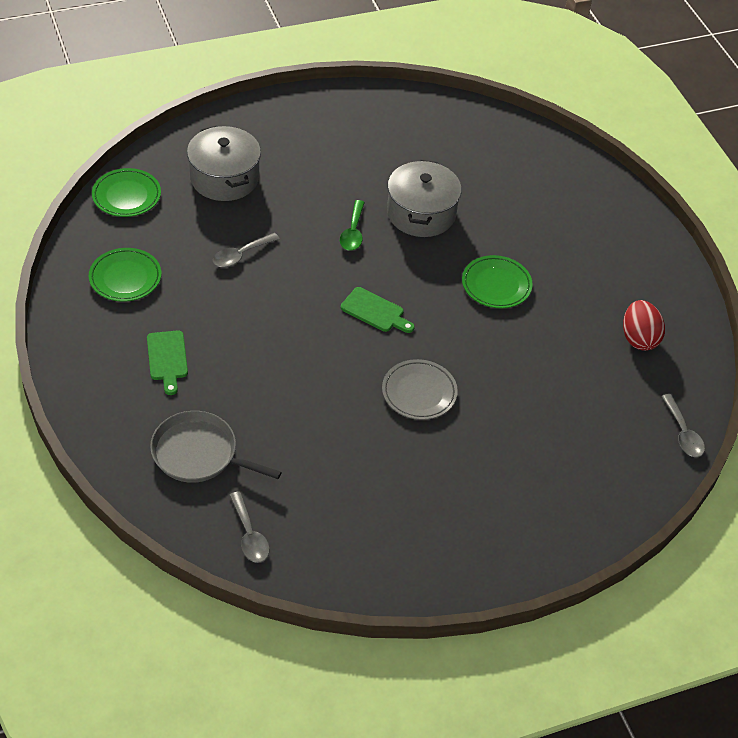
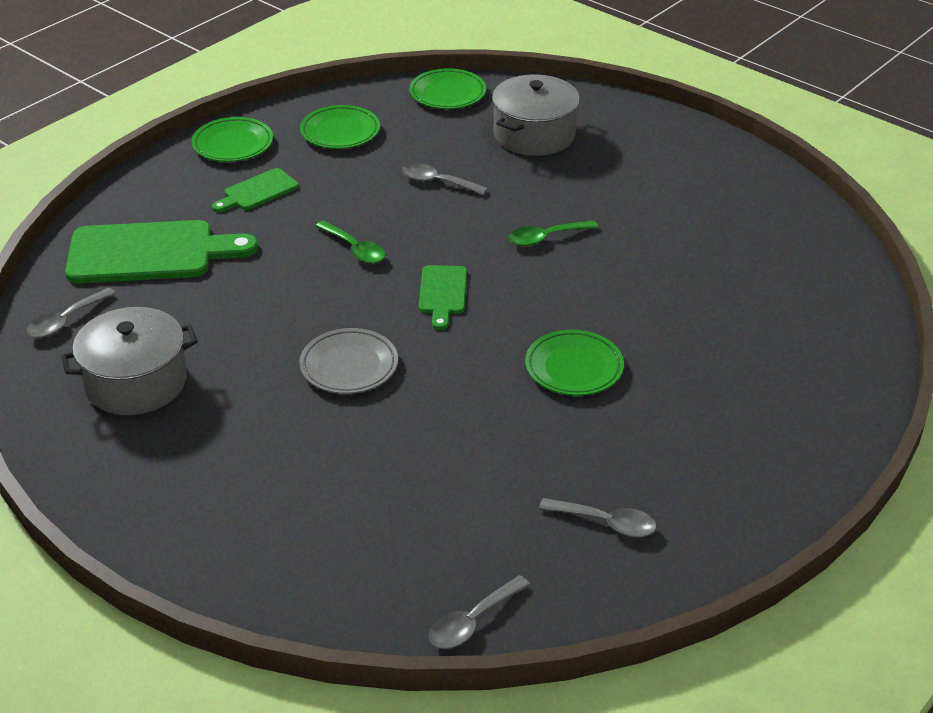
camera: 65 degrees right, 10 degrees down
(85, 348) = (233, 144): none -> green plate
(199, 454) = (150, 253): grey pan -> green cutting board
(288, 334) = (355, 249): none -> green spoon
(421, 213) = (629, 273): grey pot -> grey pot (136, 382)
(639, 338) = (606, 523): red egg -> grey spoon

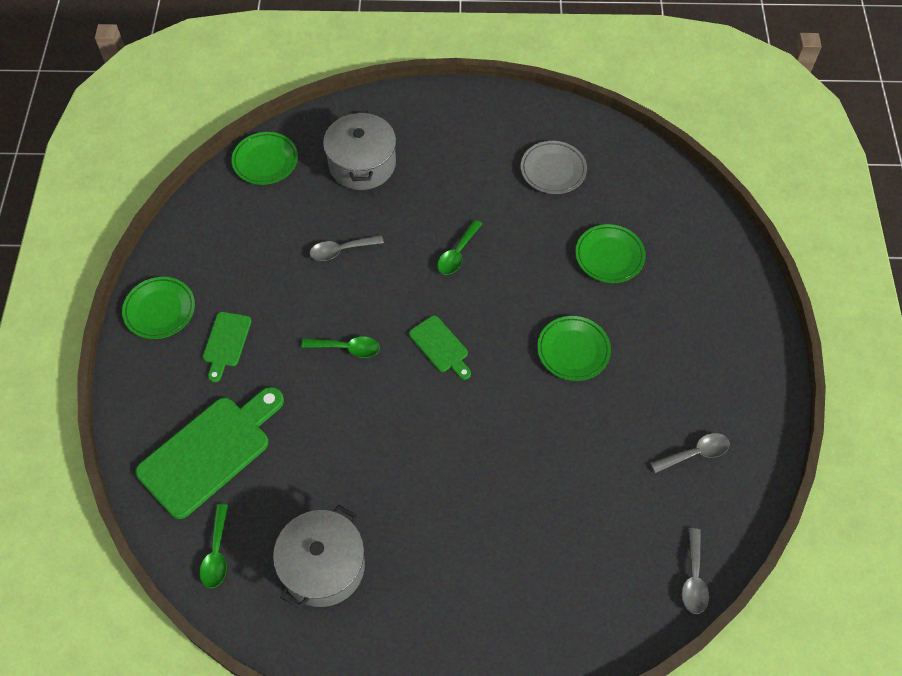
camera: 40 degrees left, 20 degrees up
(66, 320) = (216, 553): grey spoon -> green spoon
(340, 132) = (226, 247): green plate -> green plate (609, 256)
(349, 366) = (443, 449): grey plate -> grey plate (553, 170)

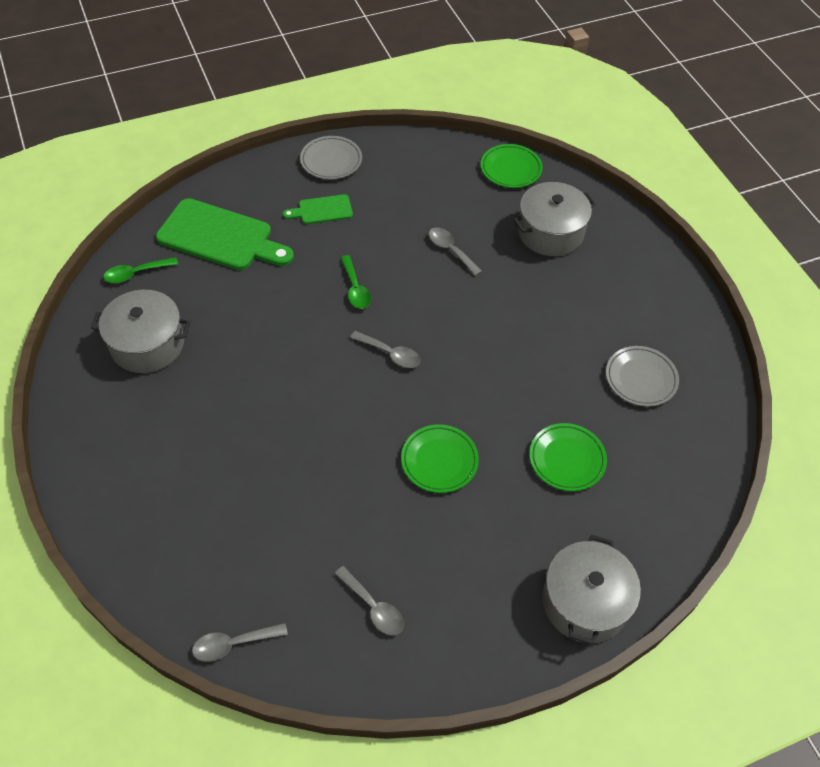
camera: 65 degrees right, 5 degrees down
(160, 310) = (331, 161): green plate -> grey plate
(440, 346) = (390, 354): green cutting board -> grey spoon
(457, 253) = (496, 333): green spoon -> none
(740, 299) = (584, 602): none -> grey pot

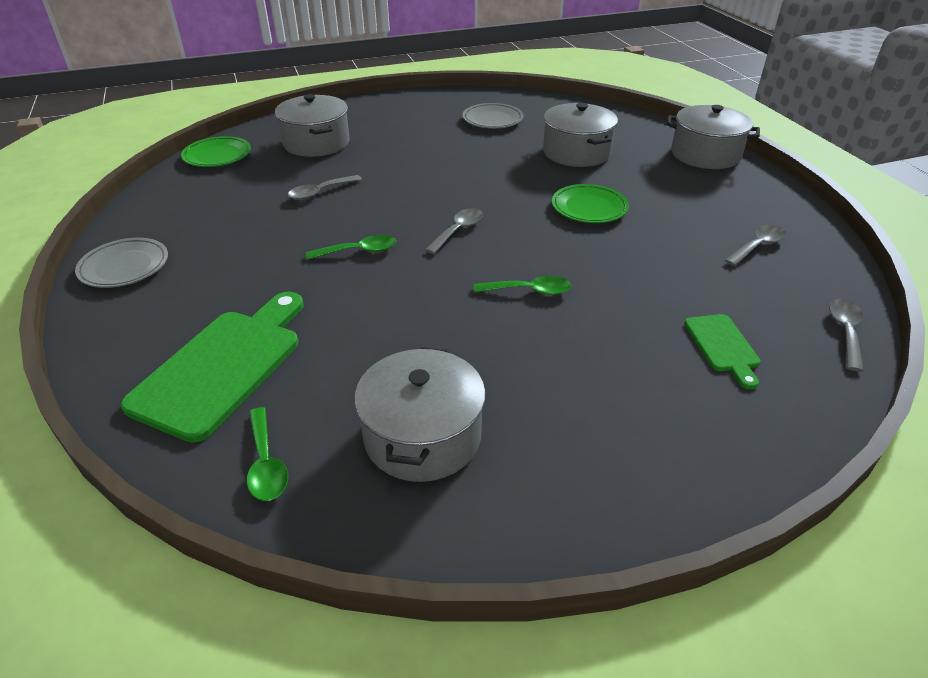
camera: 85 degrees left, 15 degrees down
(233, 644) = (845, 332): grey spoon -> grey spoon turned 150 degrees counterclockwise
(299, 405) = (529, 291): none -> green spoon
(322, 210) = (215, 275): green cutting board -> green cutting board (723, 346)
(567, 459) = (576, 152): green plate -> grey pot

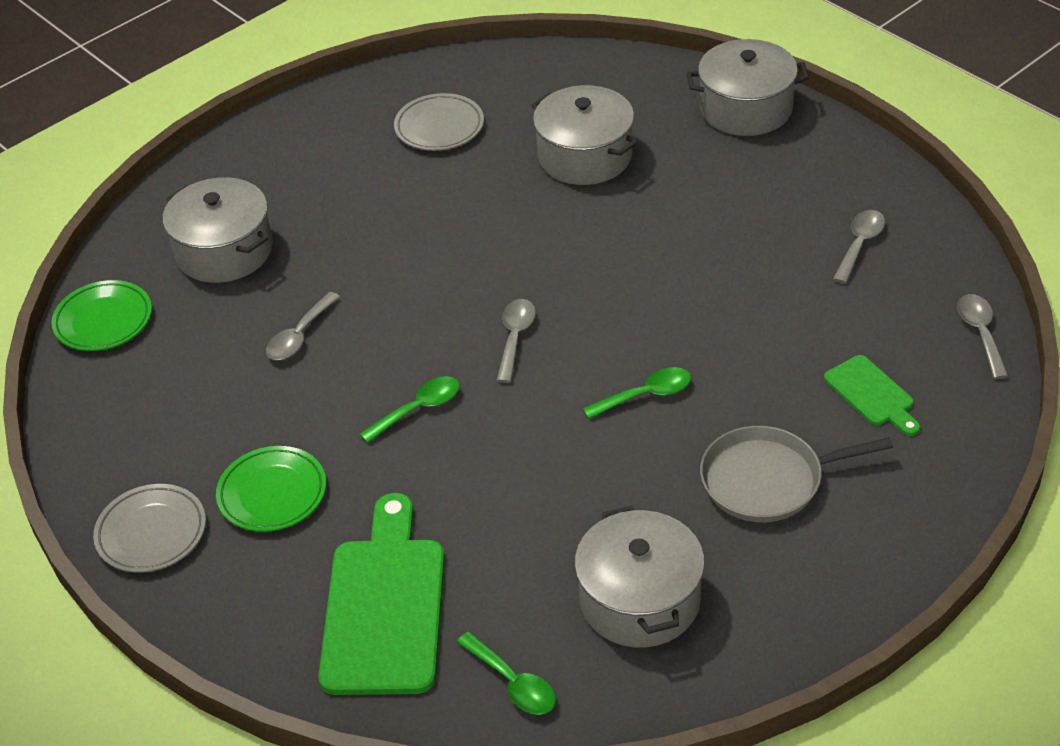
camera: 20 degrees left, 5 degrees up
(589, 208) = (649, 249): green plate -> green plate (272, 493)
(594, 381) = (768, 480): none -> grey pan

